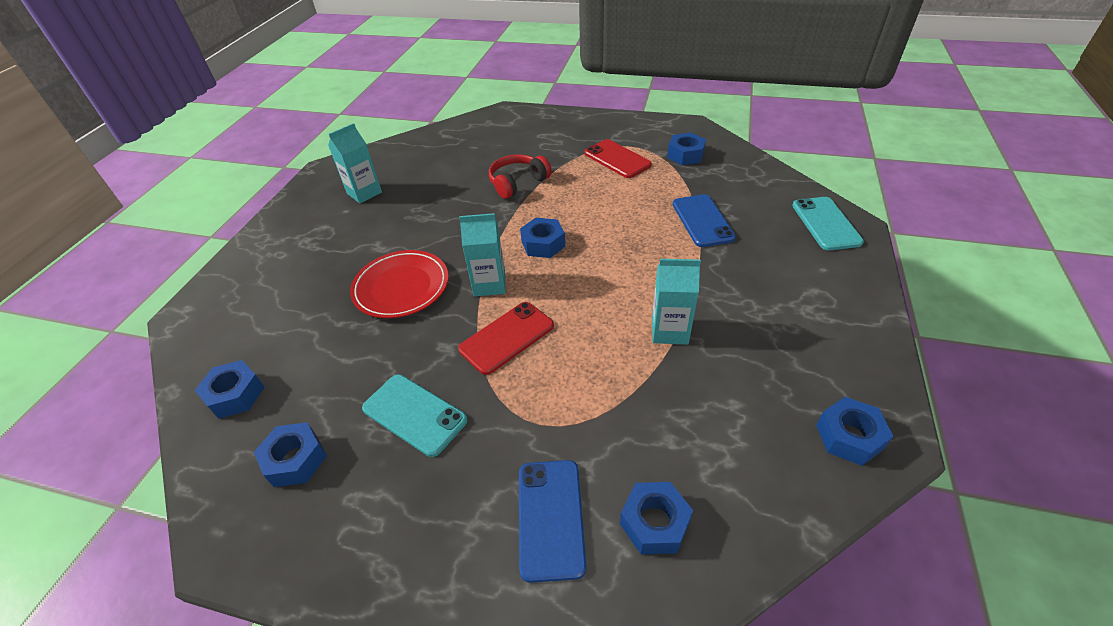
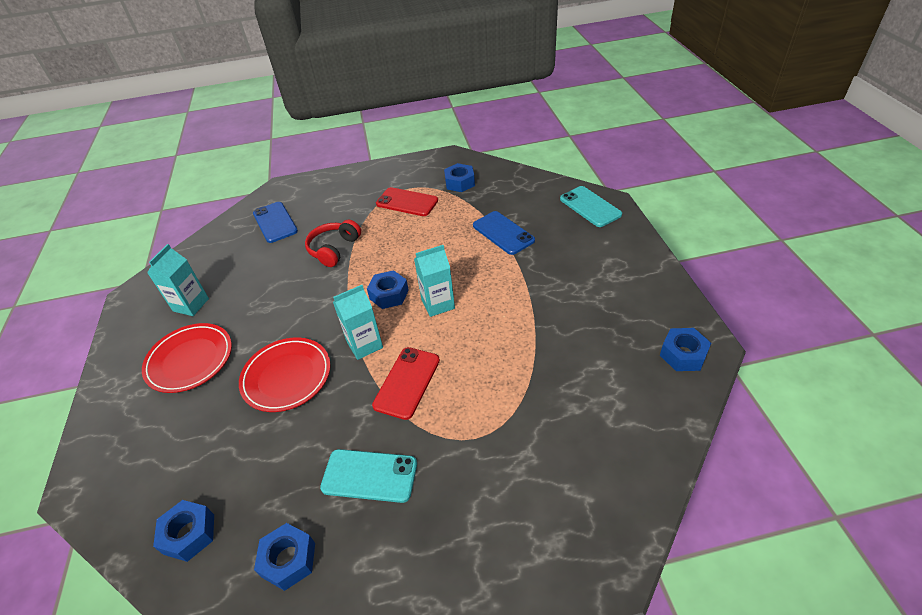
camera: 25 degrees left, 0 degrees up
(333, 241) = (190, 360): none -> red plate
(550, 518) = (524, 502): blue phone -> blue phone (275, 222)
(654, 522) = (596, 469): blue nut -> none
(669, 331) = (528, 328): turquoise carton -> turquoise carton (438, 304)

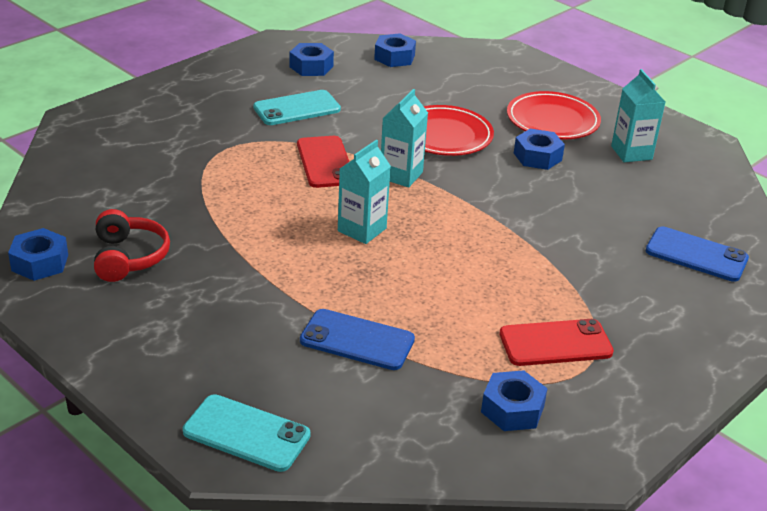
camera: 140 degrees right, 10 degrees down
(334, 249) = (565, 248): red headphones -> red headphones (129, 257)
(389, 294) = (430, 222): blue nut -> blue nut (537, 157)

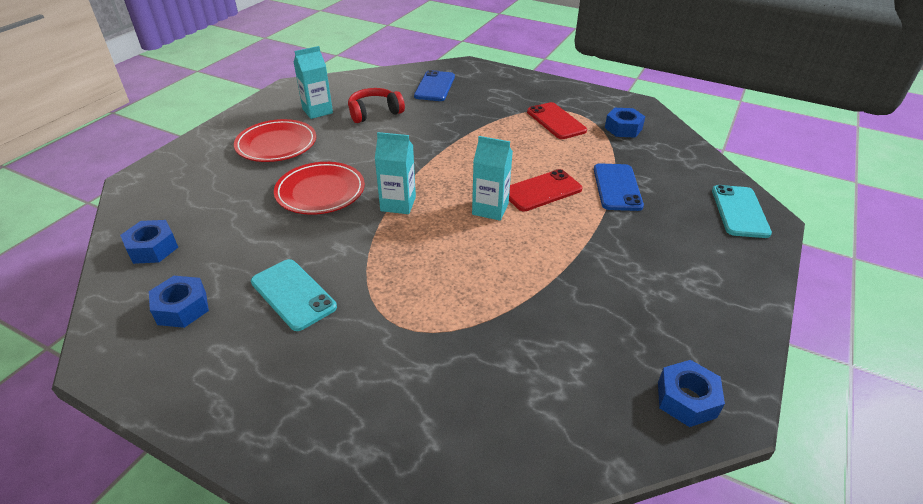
camera: 105 degrees left, 5 degrees up
(129, 257) = (626, 334): red headphones -> red headphones (374, 112)
(325, 162) = (396, 250): red phone -> red phone (542, 191)
(537, 157) = (339, 146): blue nut -> none

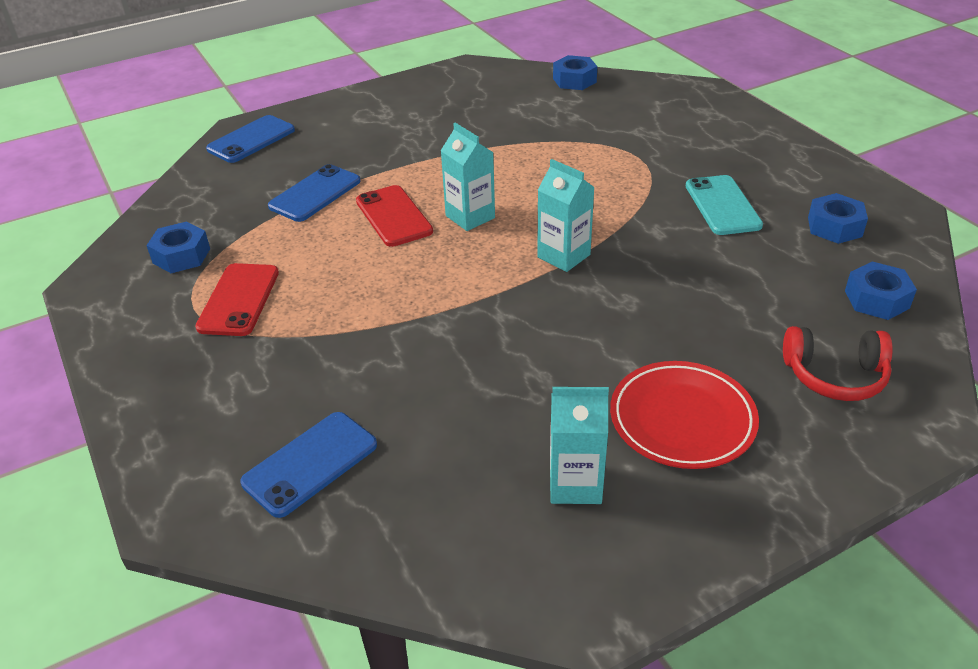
camera: 145 degrees left, 0 degrees up
(320, 192) = (649, 304): red plate -> none
(374, 112) = (477, 433): red headphones -> red headphones (834, 376)
(542, 191) = (393, 216): red phone -> red phone turned 60 degrees clockwise
(686, 399) = (484, 76): blue nut -> blue nut (574, 80)
(739, 211) = (251, 140): turquoise phone -> blue phone

